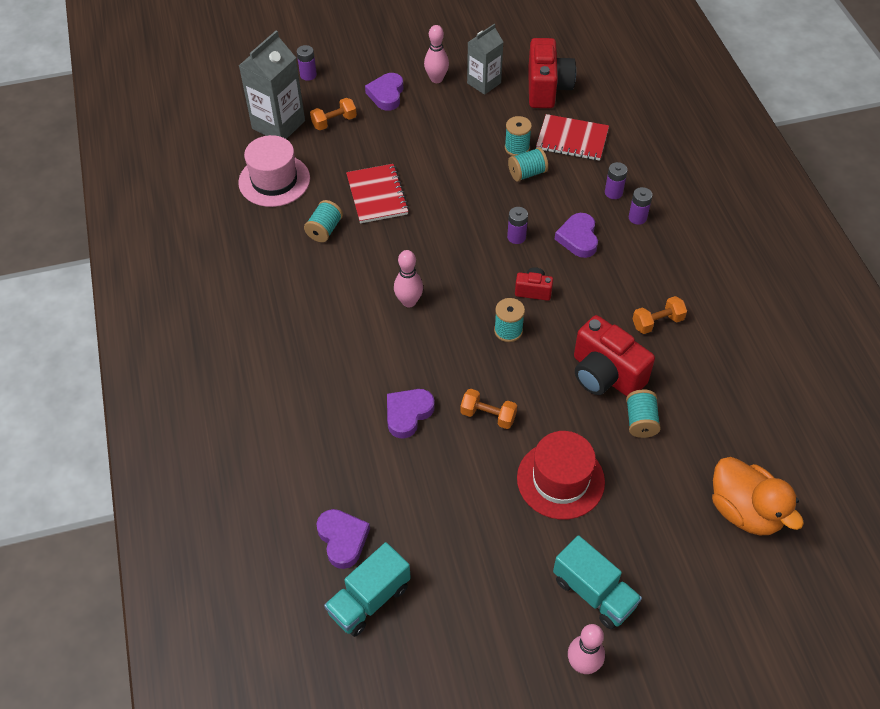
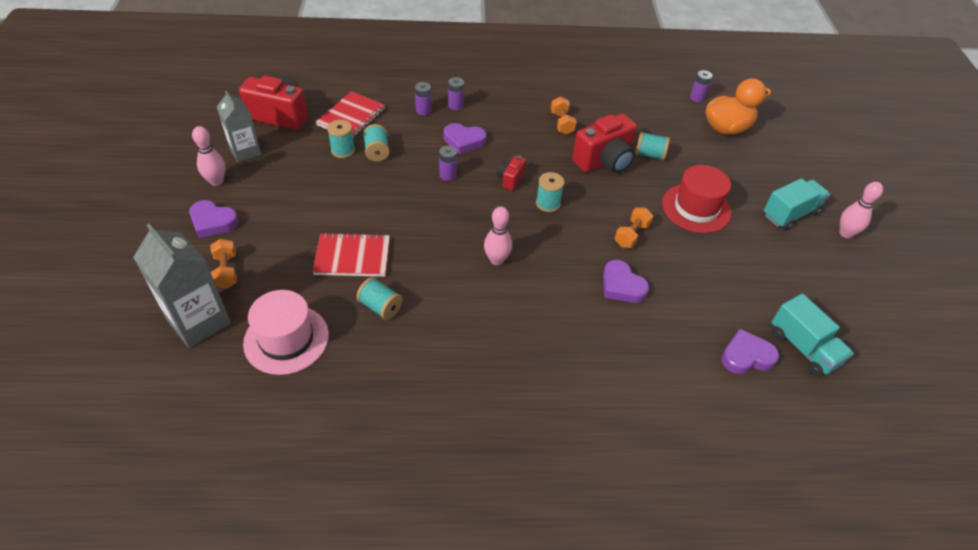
camera: 80 degrees left, 5 degrees down
(308, 75) = (134, 281): purple battery -> purple battery (697, 98)

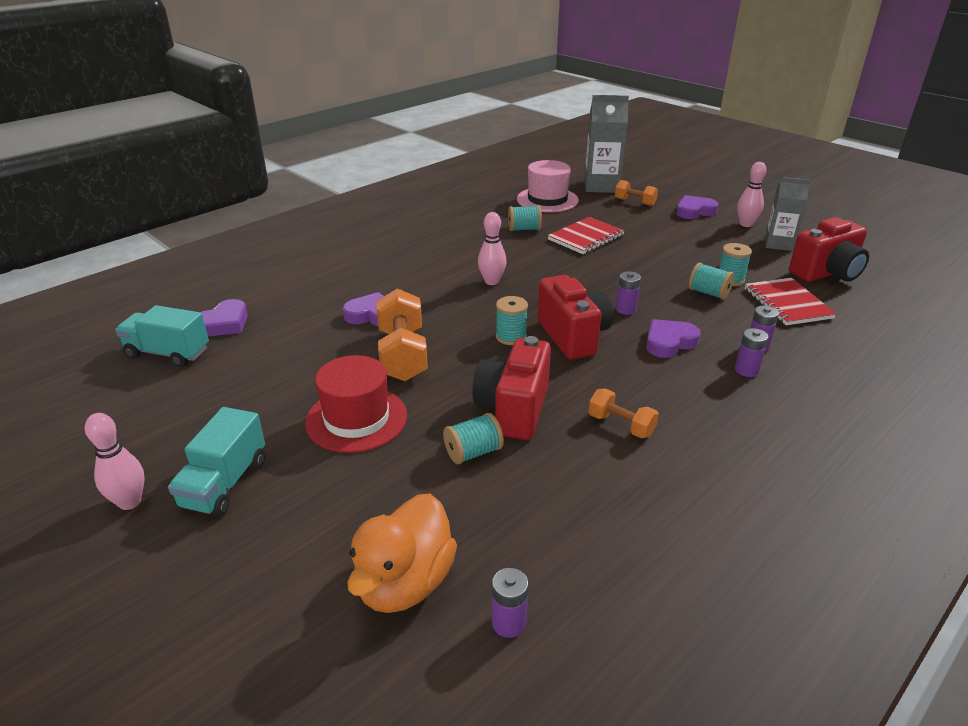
camera: 140 degrees right, 15 degrees down
(510, 179) = (573, 336): red camera -> red camera, size x1.99
(631, 235) = (403, 354): orange dumbbell -> orange dumbbell, size x1.78

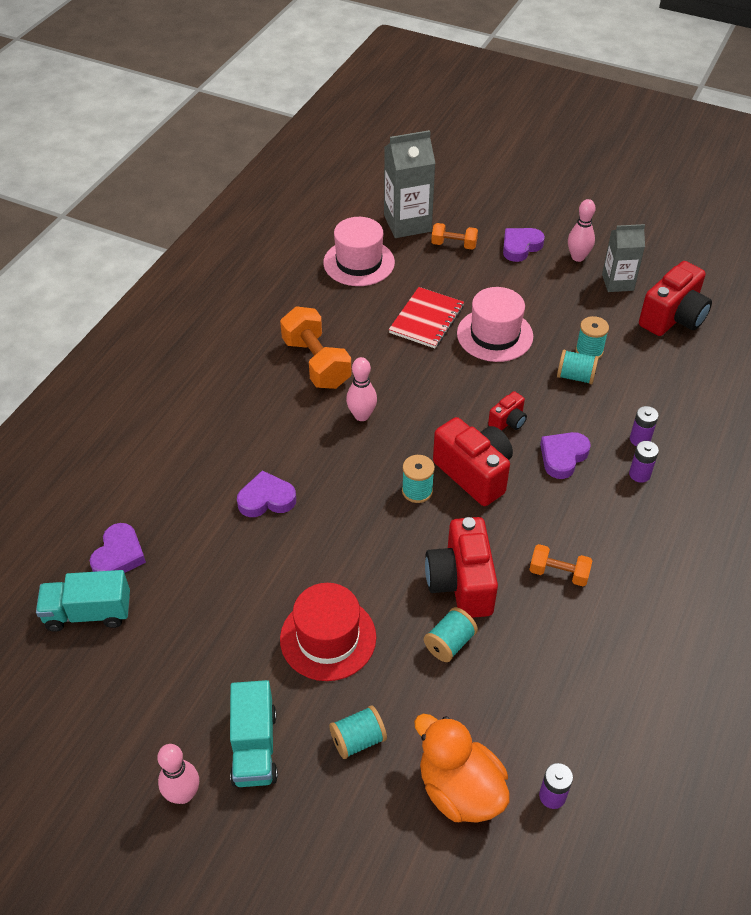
camera: 20 degrees left, 15 degrees up
(403, 354) = (326, 545): orange dumbbell -> orange dumbbell (316, 363)
(404, 582) = (459, 789): orange duck -> orange duck turned 135 degrees clockwise
(524, 229) = (356, 321): turquoise spool -> turquoise spool (358, 740)
(625, 309) = (508, 422): purple battery -> red camera
(643, 256) = (495, 335): none -> pink hat
(787, 303) = (650, 372): red notebook -> none

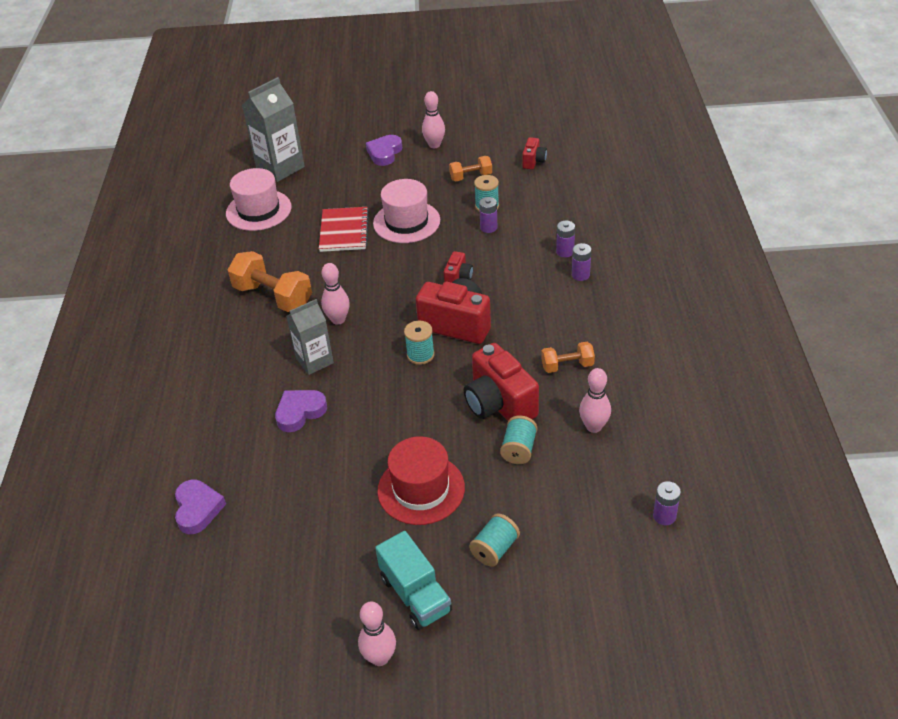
camera: 25 degrees left, 5 degrees down
(88, 613) = (200, 564): turquoise truck -> none
(454, 245) = (329, 170): orange dumbbell -> orange dumbbell (471, 177)
(459, 789) = (595, 545): orange duck -> none
(542, 656) = (593, 427): none -> pink bowling pin
(563, 457) = (516, 286): purple heart -> none
(575, 376) = (488, 227): turquoise spool -> purple battery
(617, 282) = (476, 152): grey carton -> grey carton (314, 361)
(673, 318) = (533, 161): red camera -> red camera, size x0.50

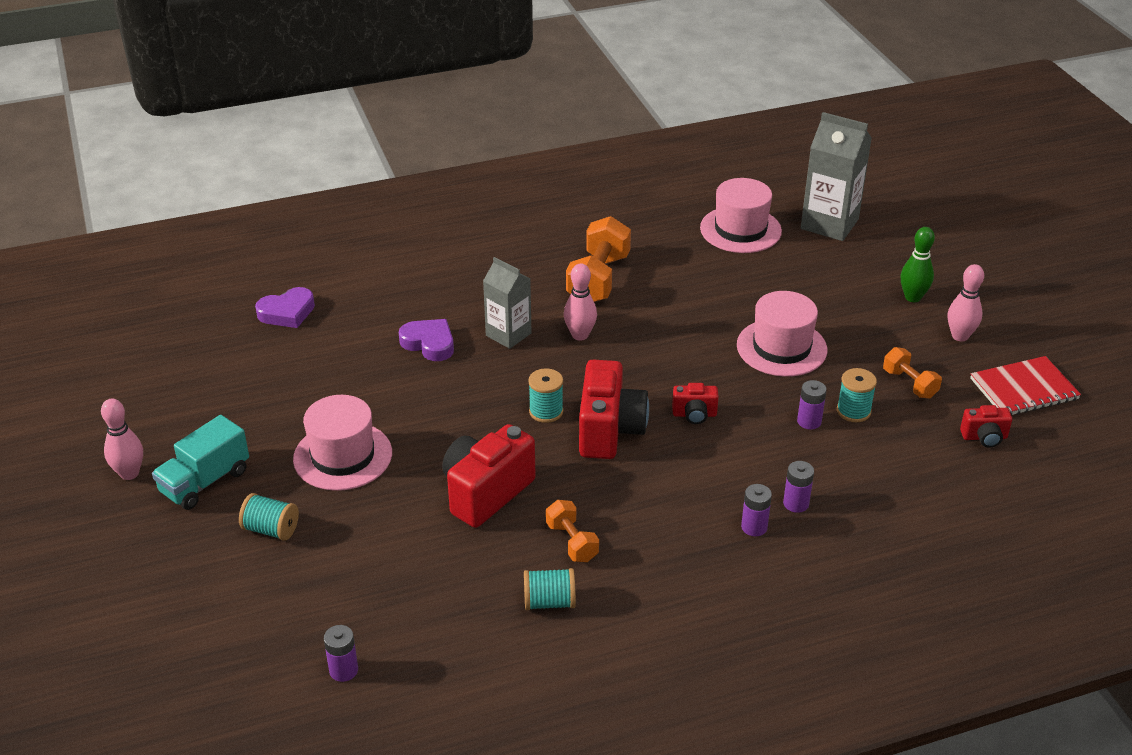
camera: 70 degrees right, 5 degrees down
(344, 231) = (737, 302): red notebook -> red notebook (1023, 389)
(384, 153) = (913, 297): purple heart -> green bowling pin
(421, 489) = (343, 456): red hat -> pink hat
(519, 449) = (419, 522): turquoise spool -> turquoise spool (549, 602)
(593, 427) = (473, 583): pink bowling pin -> none

